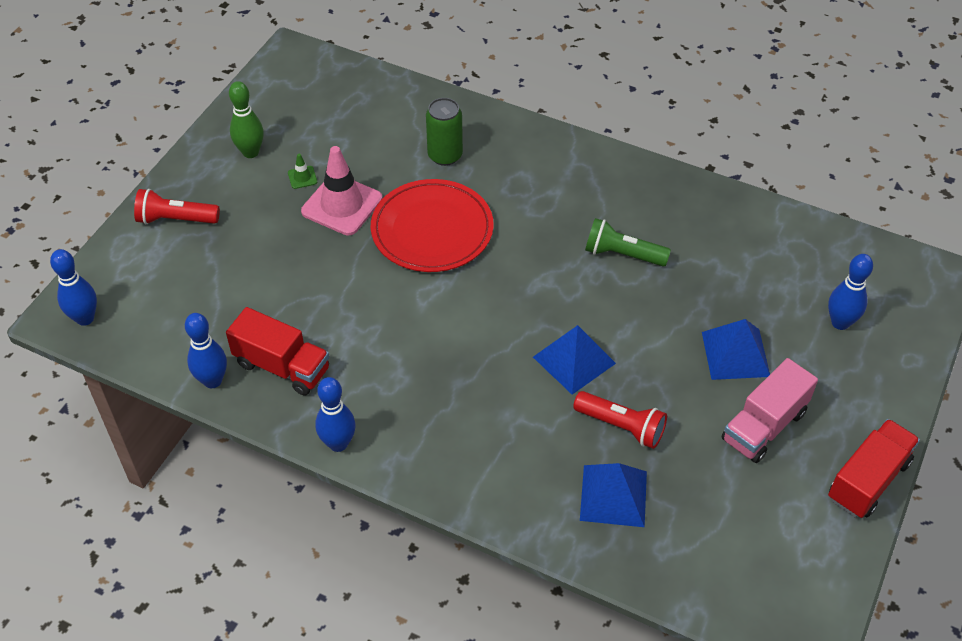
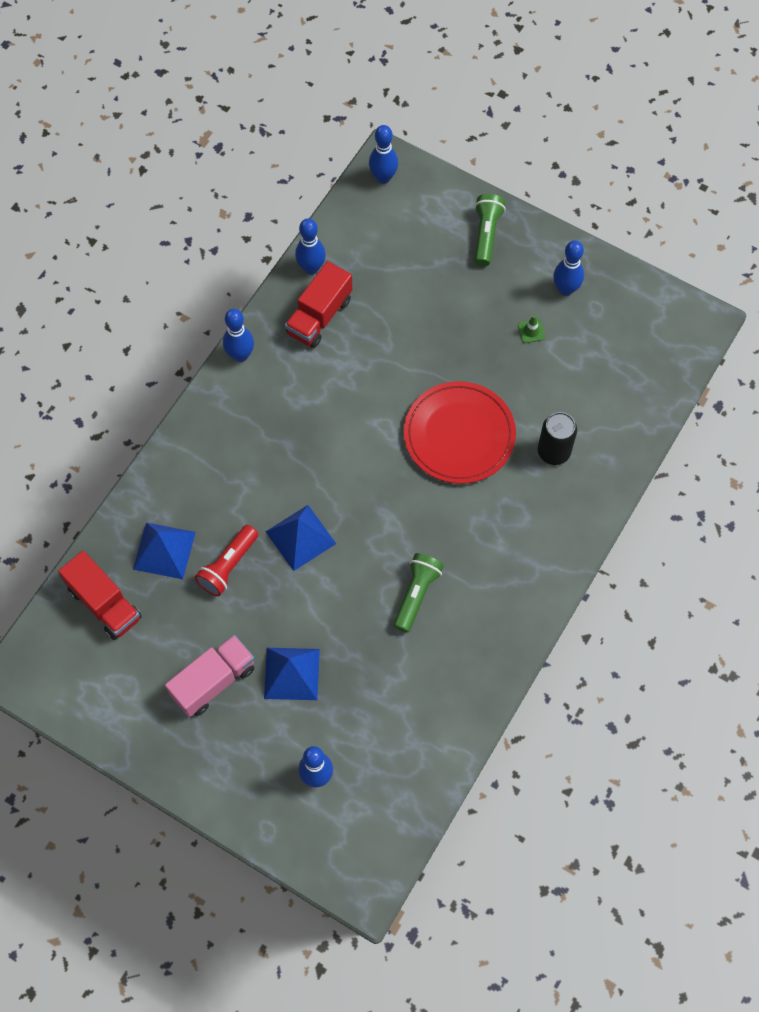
camera: 95 degrees right, 15 degrees up
(176, 219) = (486, 234): red flashlight -> green flashlight
(250, 152) = (565, 289): green bowling pin -> blue bowling pin
(342, 205) = (494, 362): pink traffic cone -> none
(445, 155) = (553, 451): green can -> black can
(764, 426) = (213, 682): pink truck -> pink truck turned 90 degrees clockwise
(868, 480) = (148, 756): red truck -> red truck (104, 603)

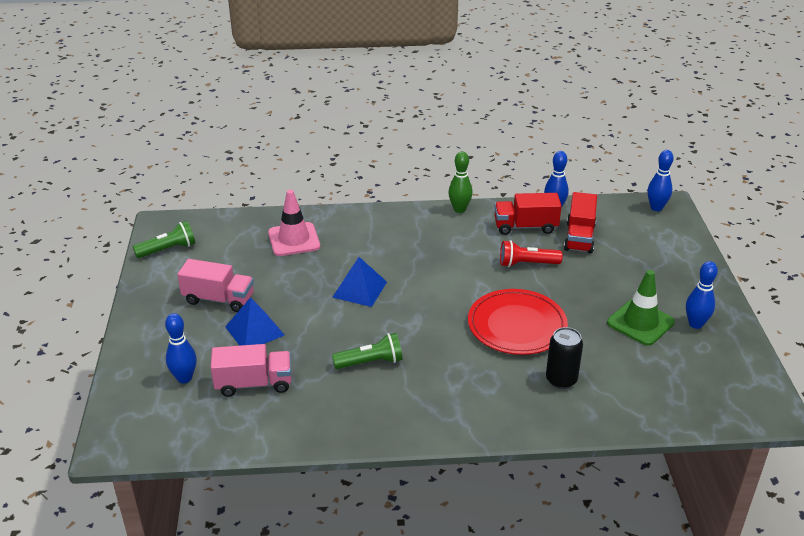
camera: 55 degrees right, 30 degrees down
(104, 603) = (235, 233): red truck -> red truck (579, 237)
(164, 550) = (294, 239): blue pyramid -> pink traffic cone
(228, 566) = (308, 269): red flashlight -> red flashlight (527, 264)
(240, 355) = (459, 209): blue bowling pin -> green bowling pin
(371, 716) = (254, 384): none -> pink truck
(486, 234) = (681, 268): green flashlight -> green flashlight (168, 249)
(531, 331) = (640, 322): green traffic cone -> green traffic cone, size x2.40

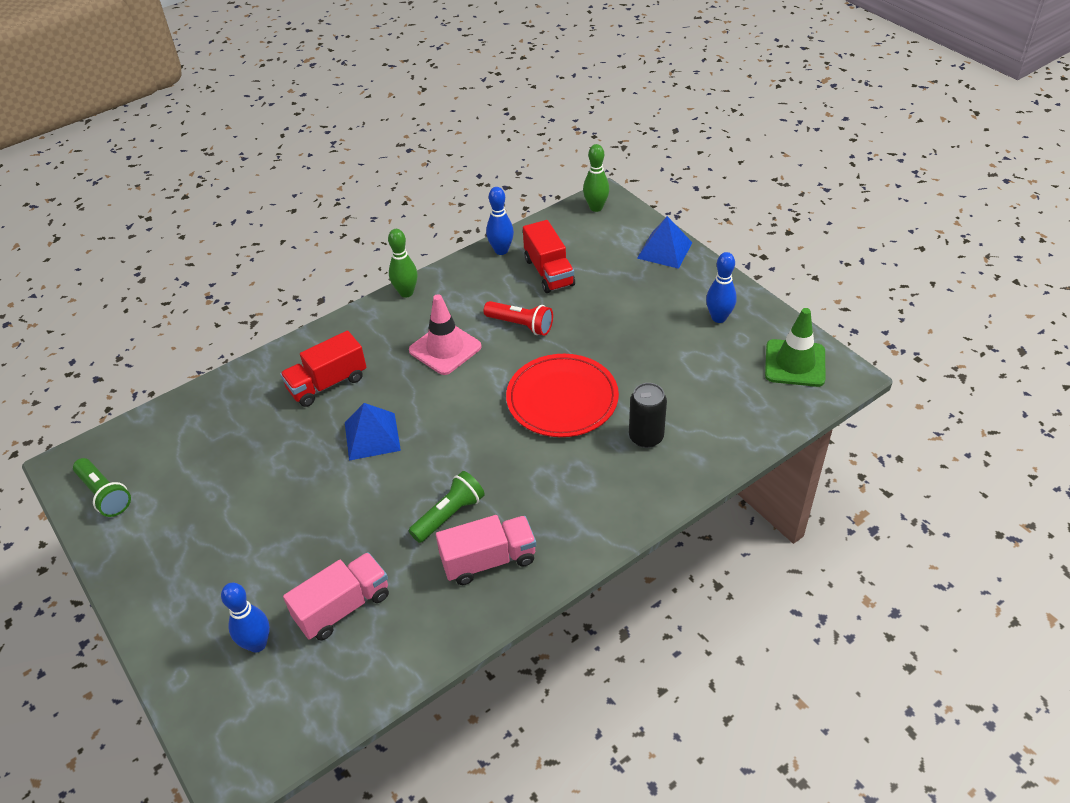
camera: 30 degrees left, 10 degrees up
(168, 249) = (105, 494): green flashlight -> green flashlight turned 105 degrees clockwise
(218, 299) = (220, 527): pink truck -> pink truck (488, 560)
(254, 331) = (293, 544): blue pyramid -> blue pyramid (664, 250)
(294, 239) = (250, 411): pink traffic cone -> pink traffic cone (445, 348)
(525, 227) = (488, 283): red truck -> red truck (327, 383)
(527, 264) = (521, 325): red flashlight -> red flashlight turned 120 degrees counterclockwise
(640, 322) = (671, 340): green traffic cone -> green traffic cone (795, 363)
(656, 208) = (596, 207): blue bowling pin -> green bowling pin

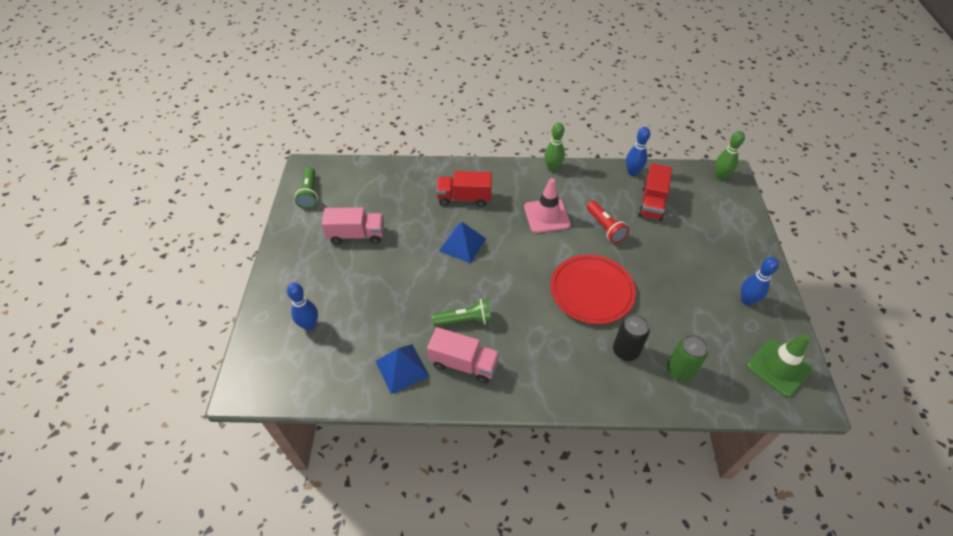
camera: 35 degrees right, 5 degrees up
(343, 607) = (366, 335): pink truck -> pink truck (356, 235)
(664, 250) = (746, 231): blue pyramid -> blue pyramid (402, 368)
(712, 423) = (679, 370): none -> green can

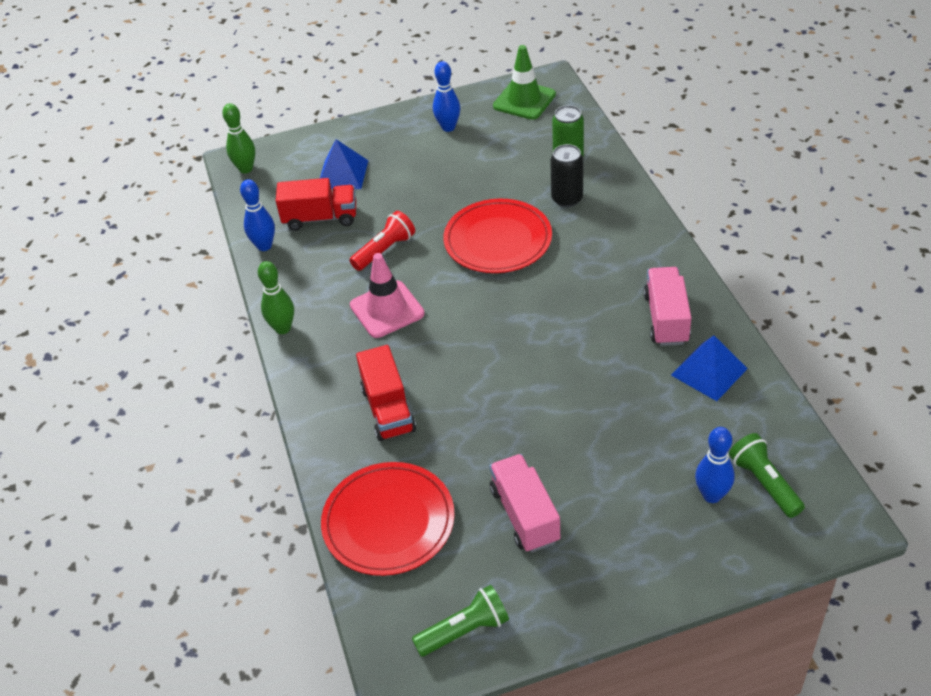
camera: 105 degrees left, 5 degrees down
(389, 182) = (388, 522): none -> red plate
(462, 244) = (482, 381): blue pyramid -> blue pyramid (342, 174)
(465, 320) = (606, 337): green flashlight -> green flashlight (764, 483)

